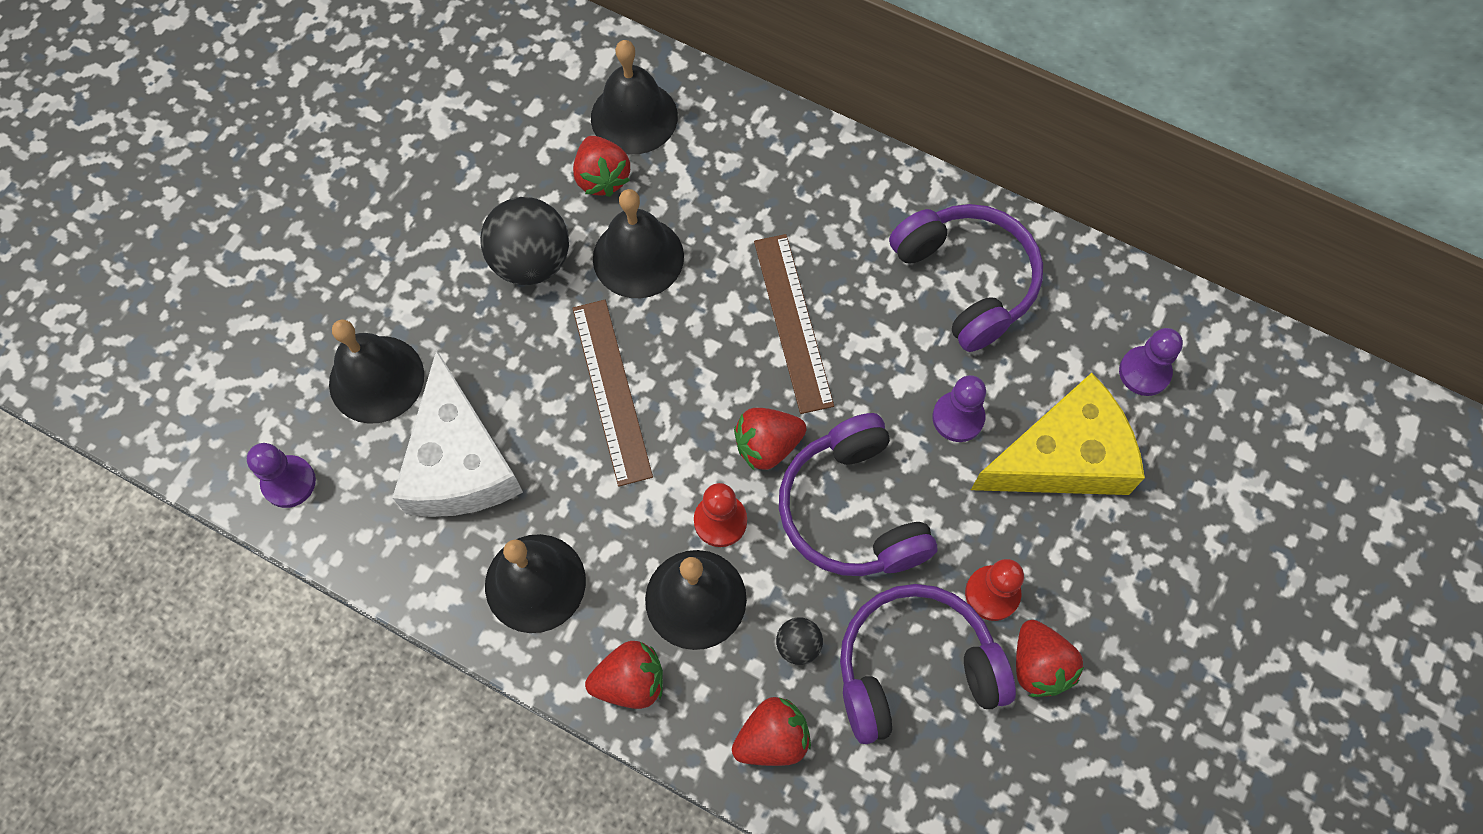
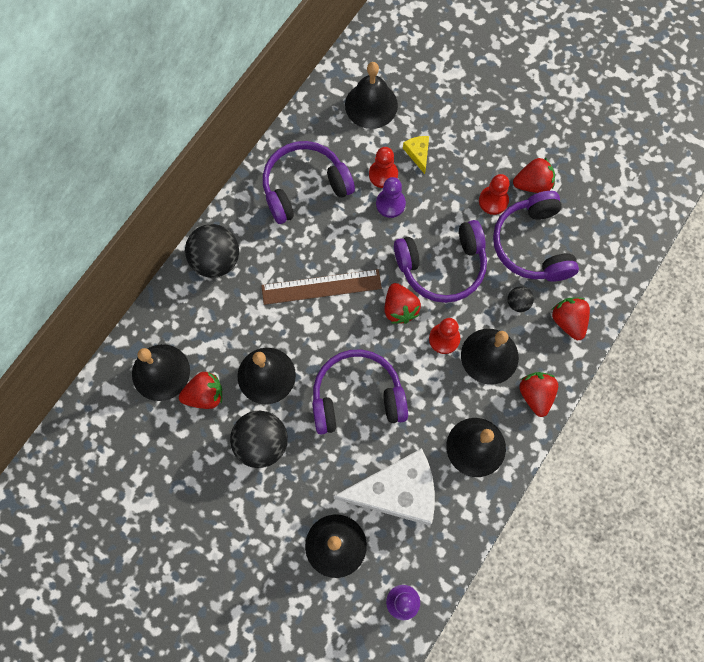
camera: 85 degrees left, 5 degrees up
(611, 391) = (357, 397): brown ruler -> purple headphones
(820, 168) = (216, 260): none -> black ball
(1012, 402) = (383, 174): none -> red pawn
(1063, 457) = (418, 154): yellow cheese -> yellow cheese, size x0.41
(1144, 372) = (371, 105): purple pawn -> black bell

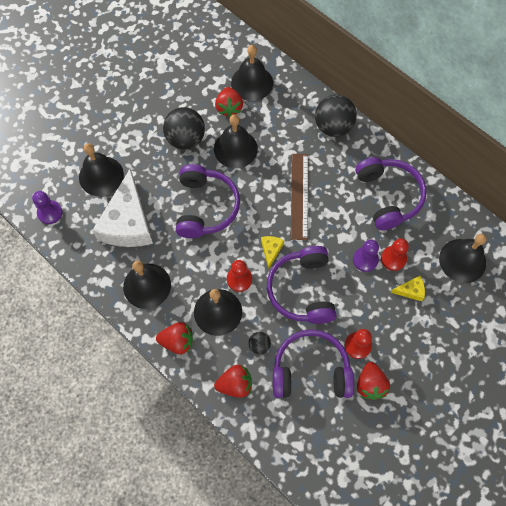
camera: 100 degrees right, 5 degrees down
(400, 309) = (271, 250): red strawberry -> yellow cheese

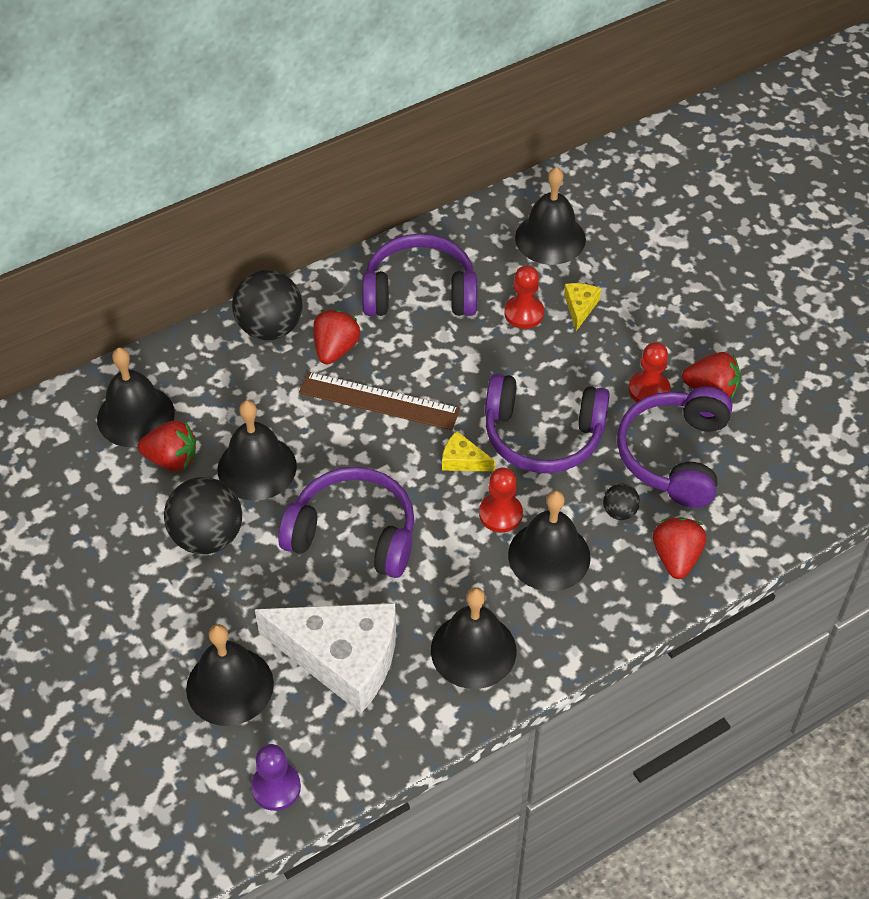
camera: 75 degrees left, 15 degrees down
(177, 341) = (586, 623): red strawberry -> red strawberry (335, 349)
(365, 259) = (515, 346): purple pawn -> none

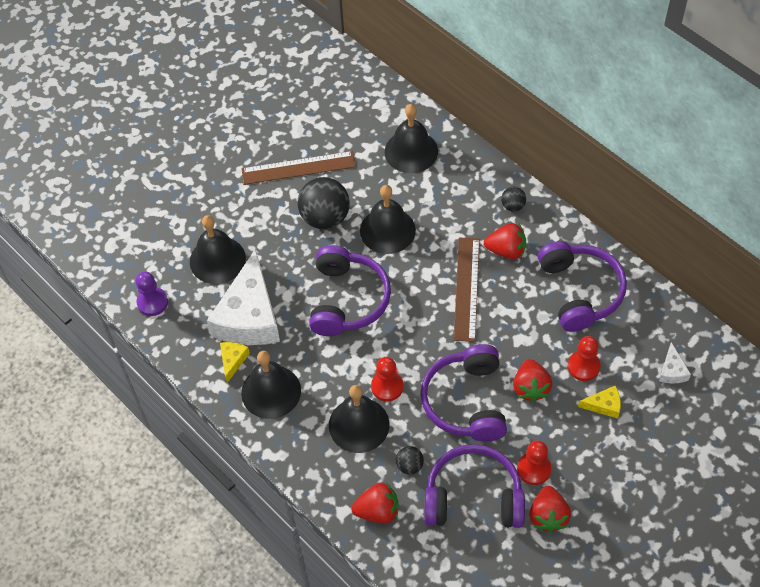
camera: 80 degrees right, 5 degrees up
(105, 554) = (298, 168): none -> brown ruler
(172, 459) = (381, 181): red strawberry -> red strawberry (530, 388)
(270, 328) = (513, 206): black ball -> black ball, size x0.48
(463, 460) = (428, 353): yellow cheese -> yellow cheese (233, 360)
(550, 238) = (672, 370): black bell -> white cheese

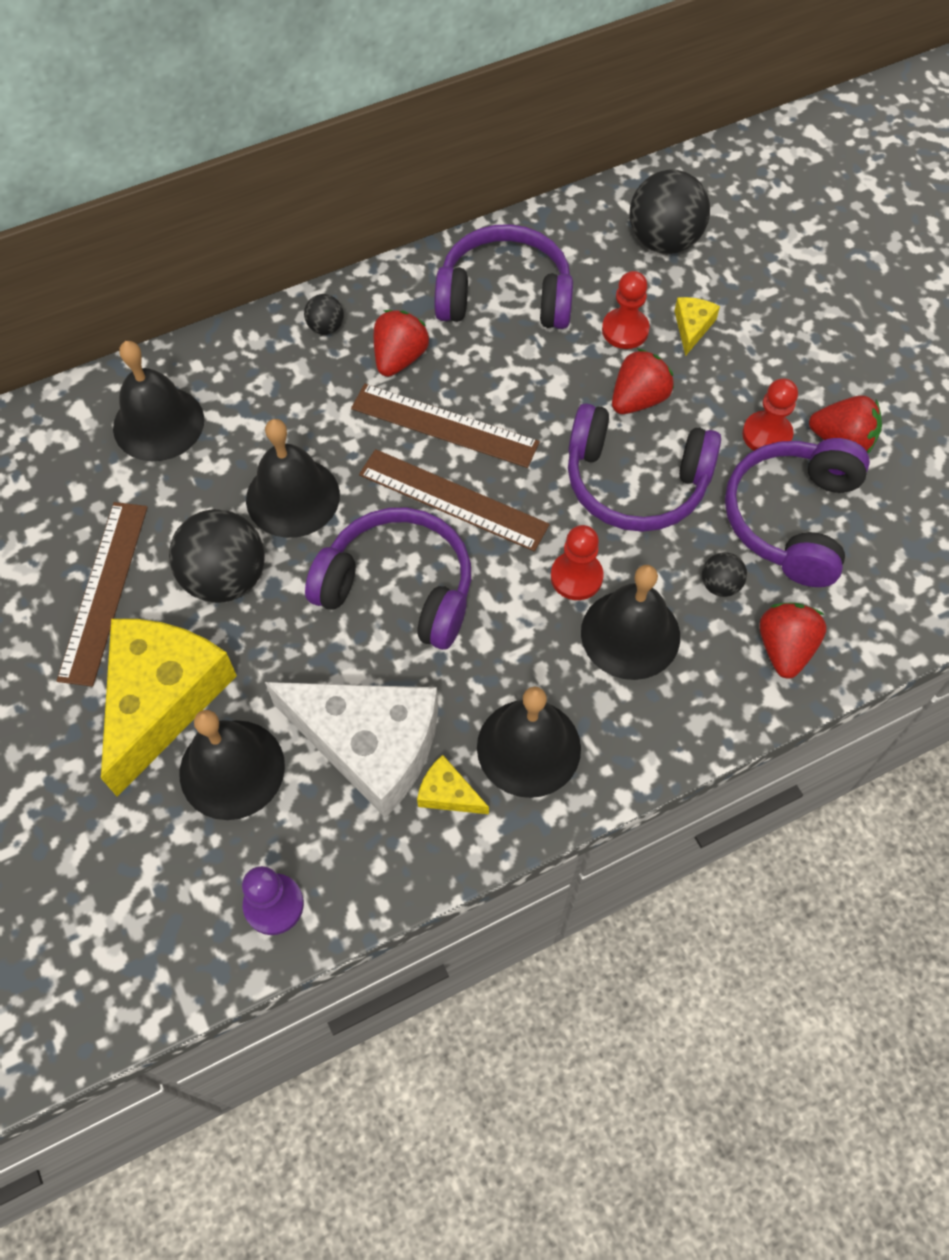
camera: 75 degrees left, 5 degrees up
(246, 216) = (162, 699): none -> yellow cheese
(416, 308) = (453, 500): none -> brown ruler
(530, 388) = (638, 399): red strawberry -> red strawberry turned 60 degrees counterclockwise
(672, 370) = (663, 241): white cheese -> black ball

